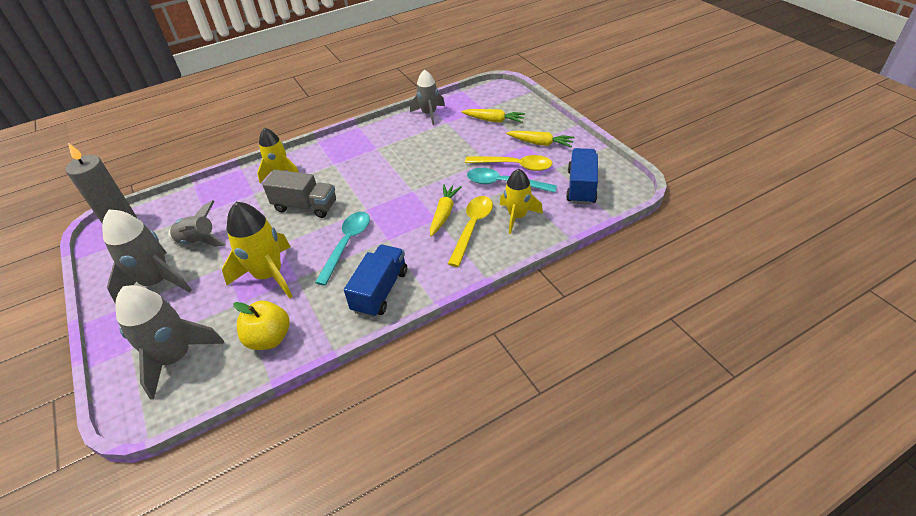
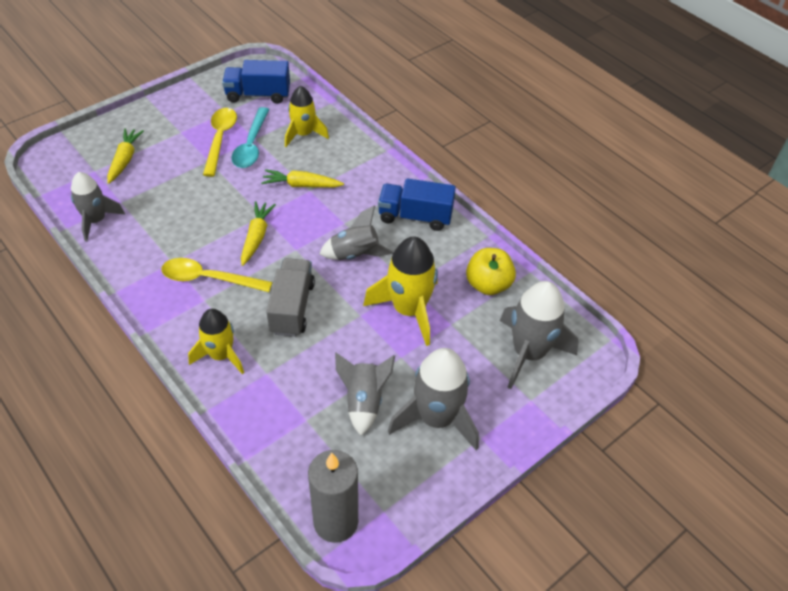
camera: 105 degrees left, 5 degrees up
(347, 244) = (355, 254): turquoise spoon -> grey rocket
(472, 228) = (322, 163): yellow spoon -> yellow spoon (209, 279)
(540, 143) = (179, 122): yellow carrot -> yellow carrot (256, 237)

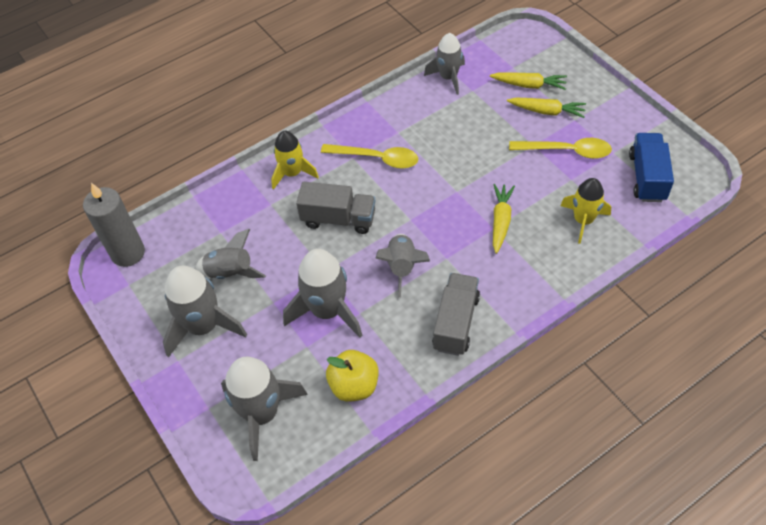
camera: 100 degrees right, 5 degrees up
(209, 279) = (376, 158): yellow spoon -> yellow spoon turned 90 degrees clockwise
(251, 145) = (560, 177): turquoise spoon -> none
(256, 237) = (427, 188): yellow carrot -> yellow carrot (546, 111)
(408, 310) = (327, 310): yellow rocket -> grey rocket
(415, 216) = (456, 323): blue truck -> grey truck

